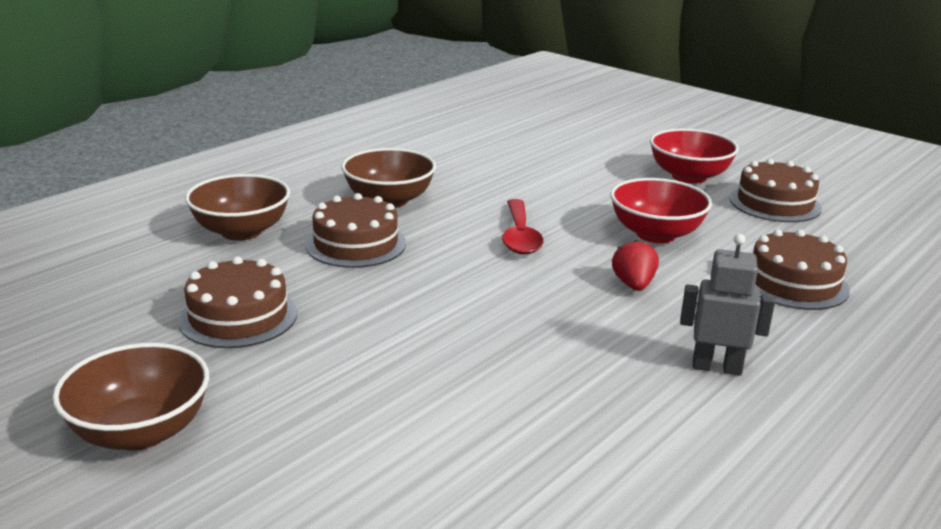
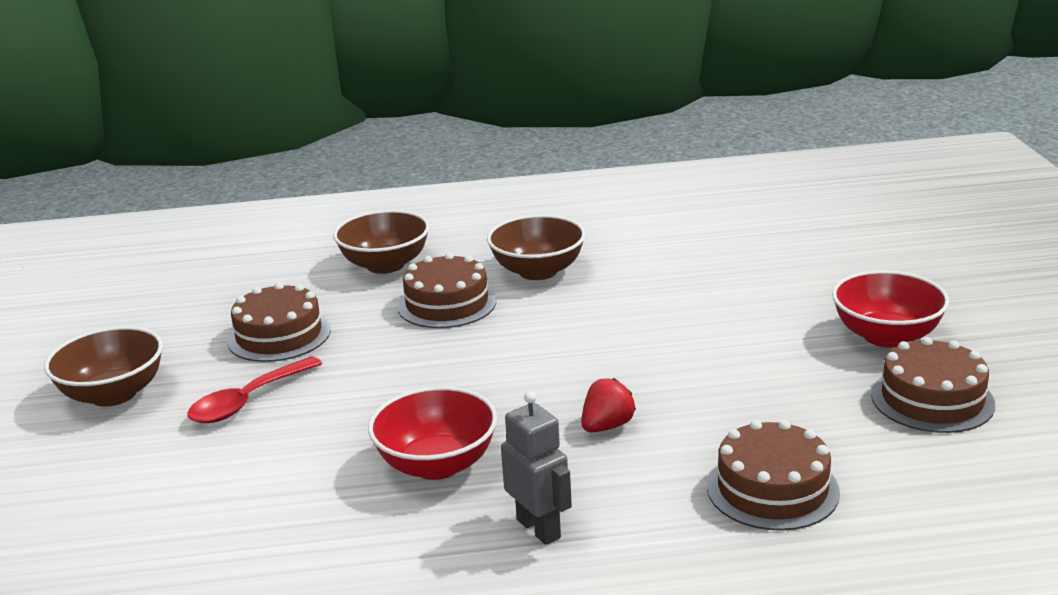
camera: 45 degrees right, 0 degrees up
(520, 236) = (590, 343): red spoon -> red spoon (248, 401)
(655, 234) = (723, 386): red bowl -> red bowl (437, 464)

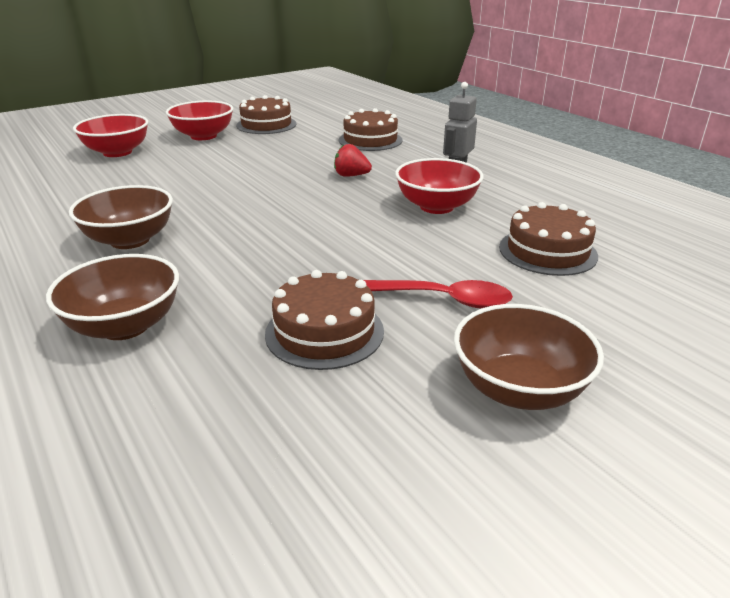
camera: 120 degrees left, 5 degrees up
(447, 304) = (212, 263): brown cake -> brown cake (547, 251)
(836, 272) = (117, 152): none -> red bowl

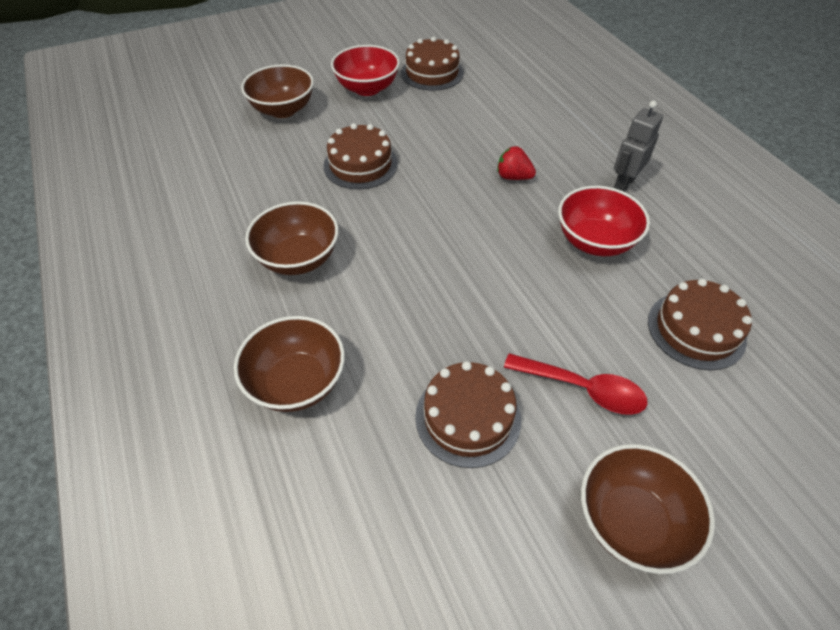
camera: 10 degrees right, 20 degrees up
(117, 152) = (283, 110): red bowl -> brown bowl
(370, 140) = (539, 113): brown cake -> brown cake (360, 164)

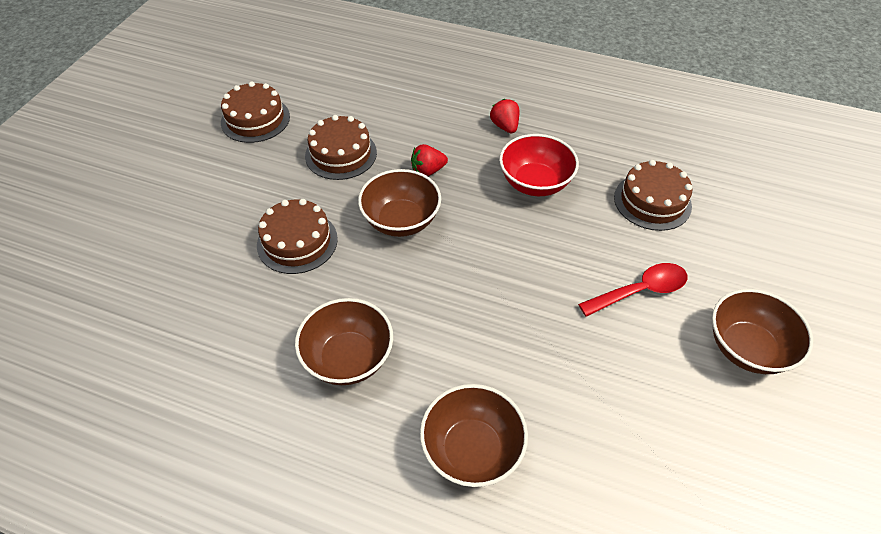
camera: 45 degrees left, 0 degrees up
(283, 110) = (156, 239): brown bowl -> brown bowl (401, 221)
(367, 88) = (213, 168): red bowl -> none
(468, 417) = (603, 369): brown cake -> brown cake (341, 154)
(623, 183) = (505, 126): grey robot -> red strawberry

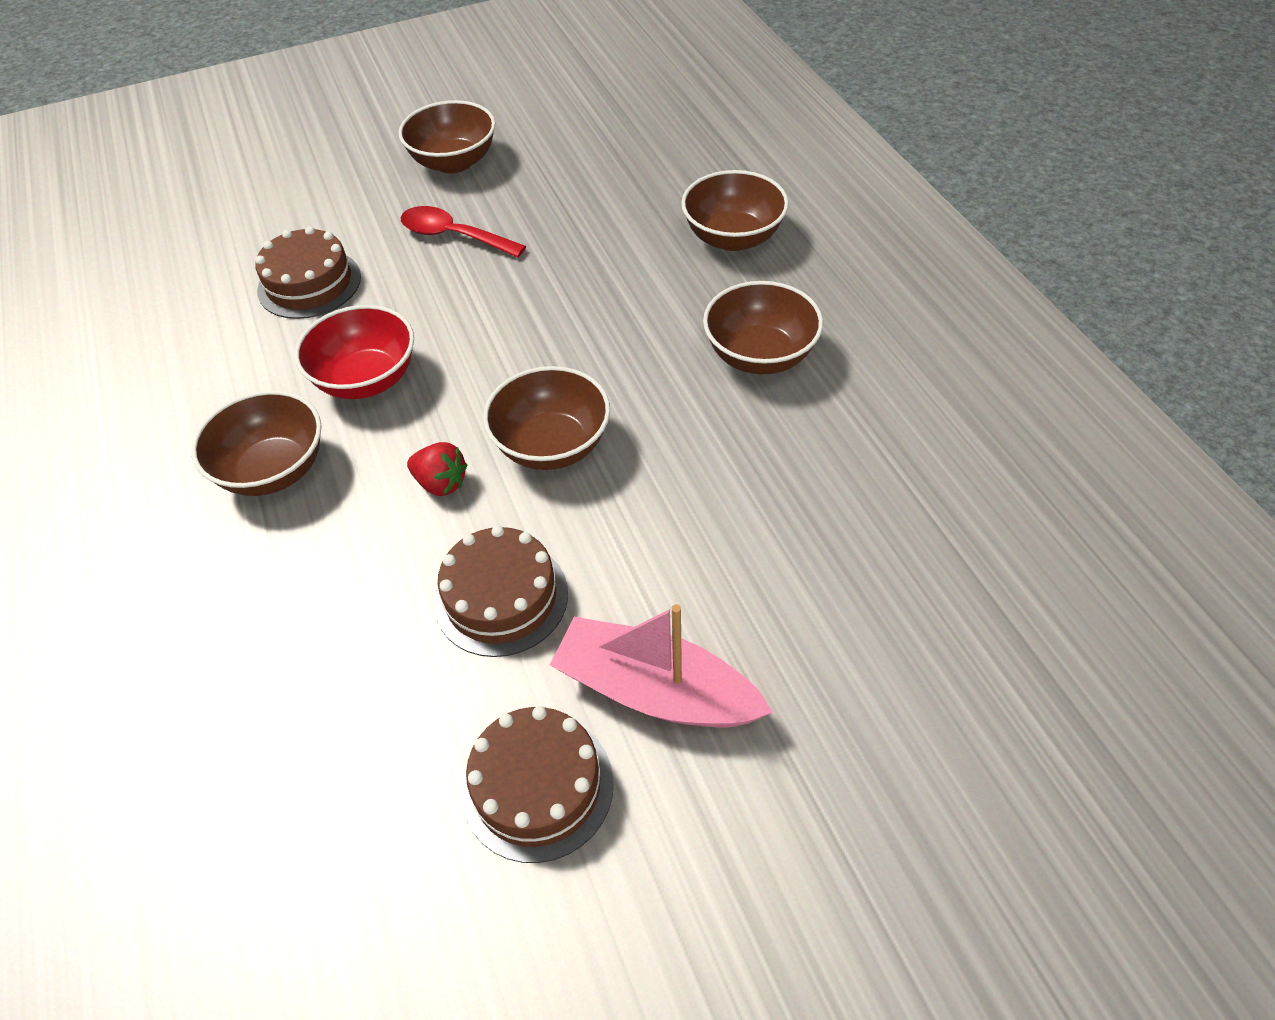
camera: 130 degrees left, 0 degrees up
(239, 169) = (655, 691): none -> pink boat
(297, 242) = (690, 509): brown cake -> none
(505, 126) = (273, 470): red strawberry -> brown bowl

